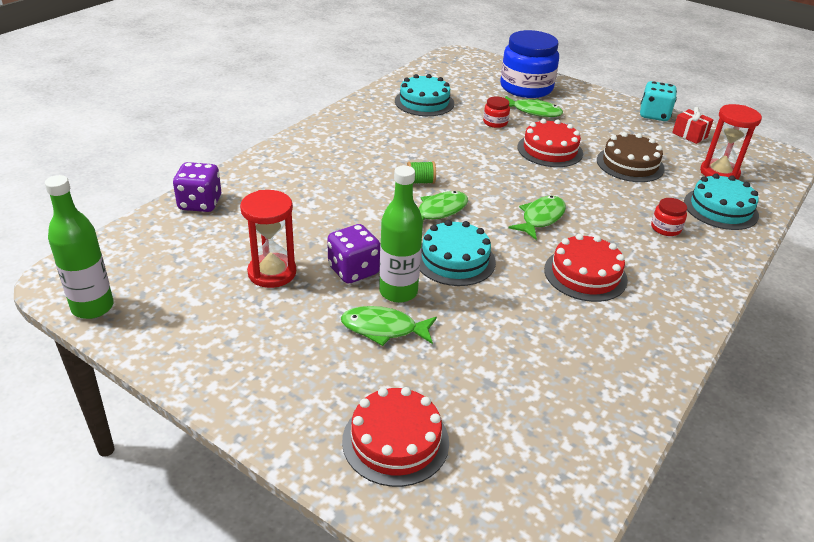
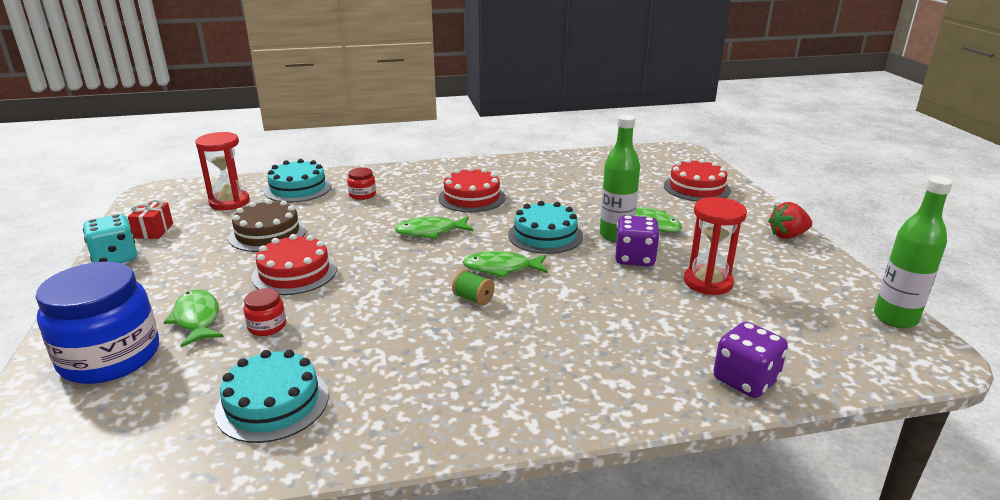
camera: 135 degrees left, 10 degrees down
(226, 387) = (787, 236): none -> red strawberry

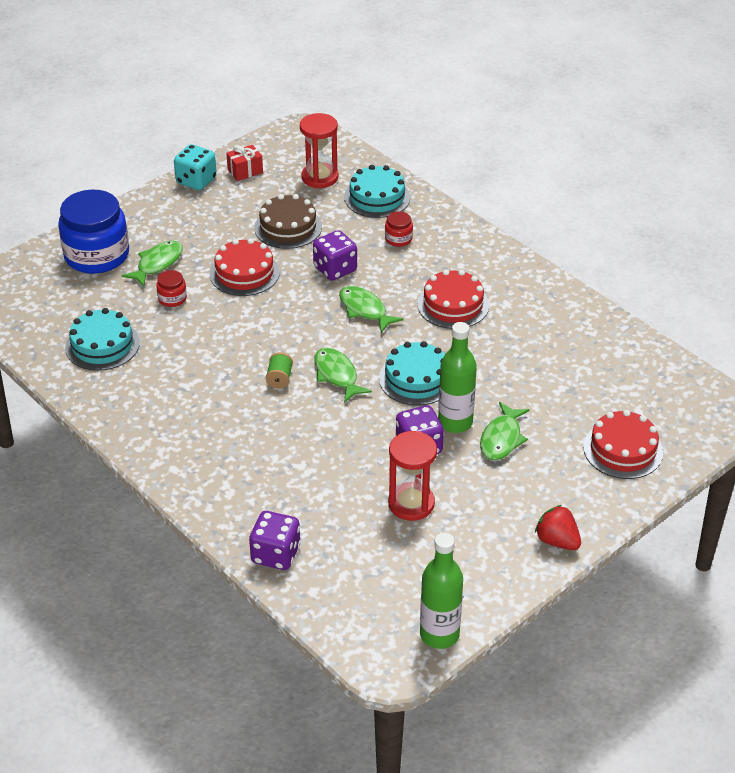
camera: 60 degrees right, 15 degrees up
(358, 229) = (335, 269): none -> purple dice

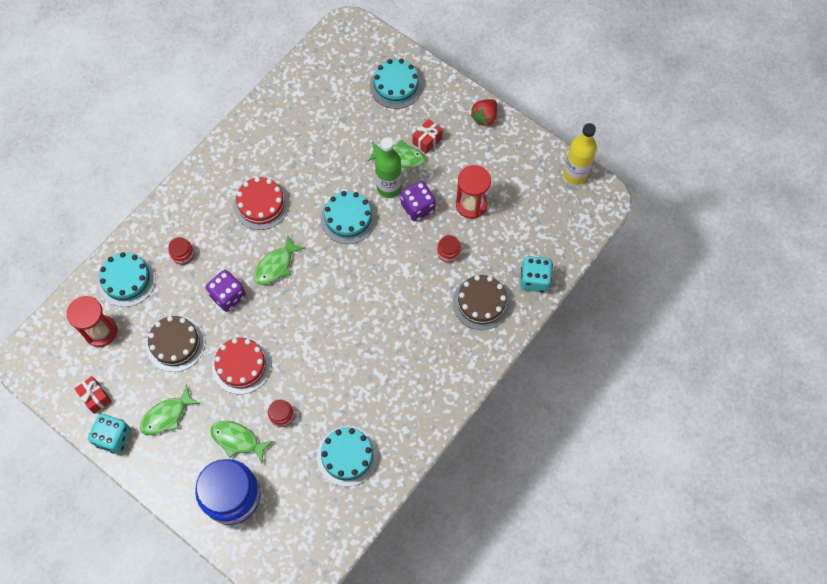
camera: 100 degrees left, 25 degrees up
(258, 492) = (481, 302): none -> brown cake
(276, 554) = (534, 279): purple dice -> turquoise dice
(279, 378) = (364, 312): green spool -> none
(337, 375) = (353, 273): green fish -> green fish (167, 416)
(342, 469) = (448, 252): none -> red jar
(439, 634) = (575, 174): green bottle -> yellow bottle
(525, 471) = (427, 140): none -> red gift
(623, 450) = (396, 85): red cake -> turquoise cake

